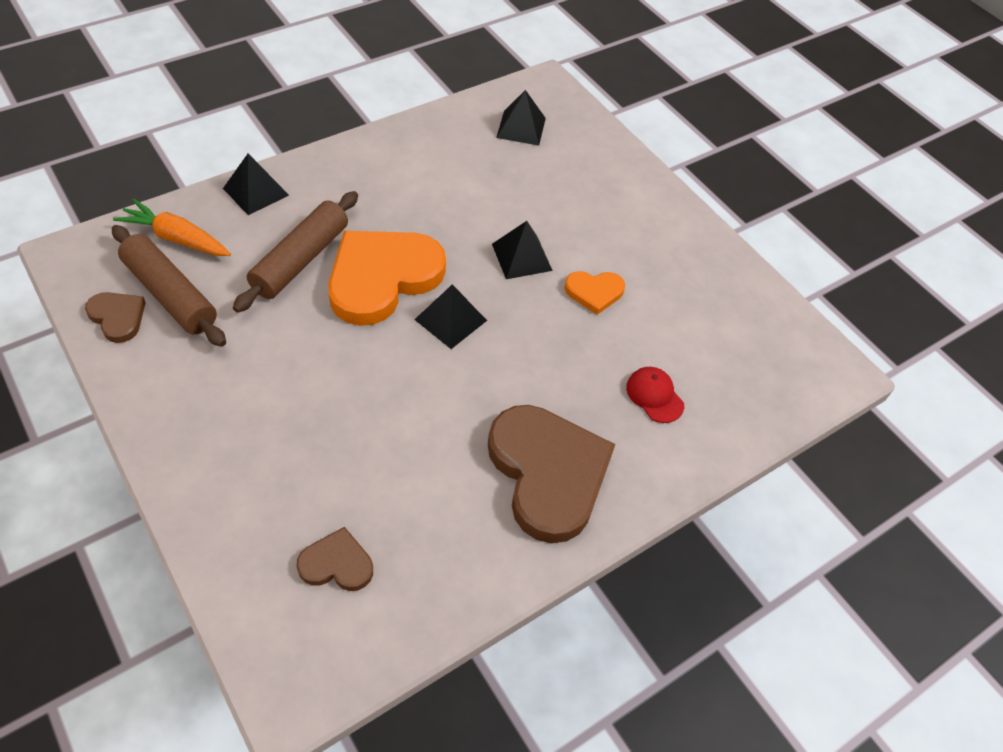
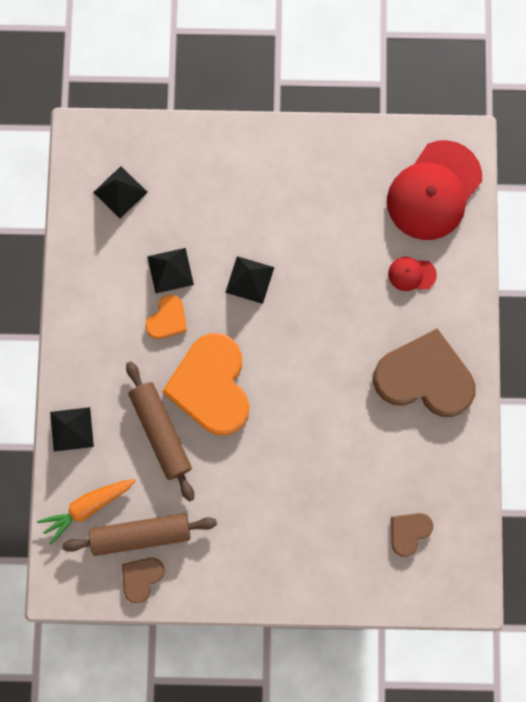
camera: 50 degrees left, 25 degrees up
(117, 317) = (141, 578): brown heart -> brown heart turned 45 degrees counterclockwise
(451, 320) = (275, 362): black pyramid -> black pyramid (170, 270)
(594, 292) = (309, 252): orange heart -> orange heart (167, 319)
(762, 369) = (434, 191): none -> red cap

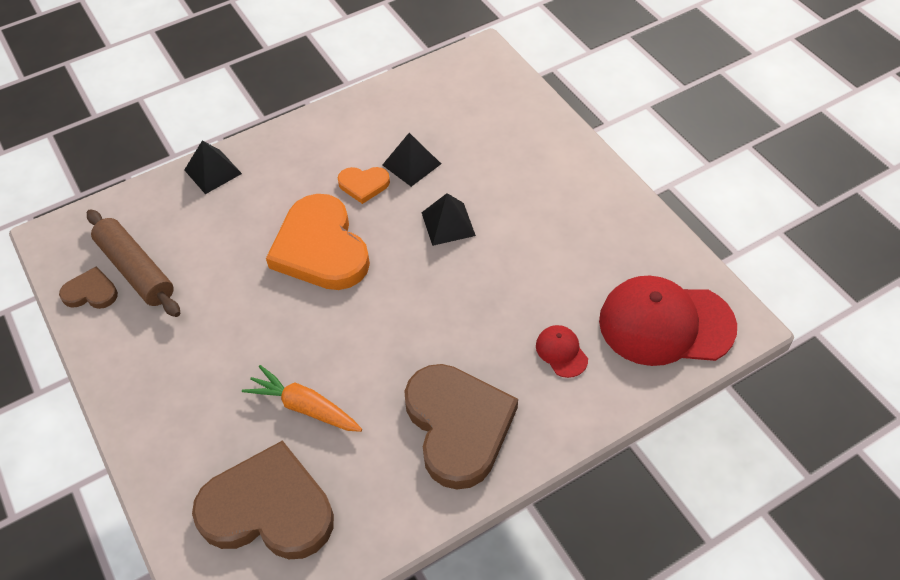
camera: 60 degrees right, 25 degrees down
(87, 507) = (143, 218): orange carrot -> orange carrot (304, 407)
(120, 192) = (456, 98): black pyramid -> none
(161, 432) = (249, 234): brown rolling pin -> none
(211, 386) = (321, 248): orange heart -> orange heart turned 75 degrees counterclockwise
(409, 532) = (268, 508): brown heart -> brown heart, size x2.11

